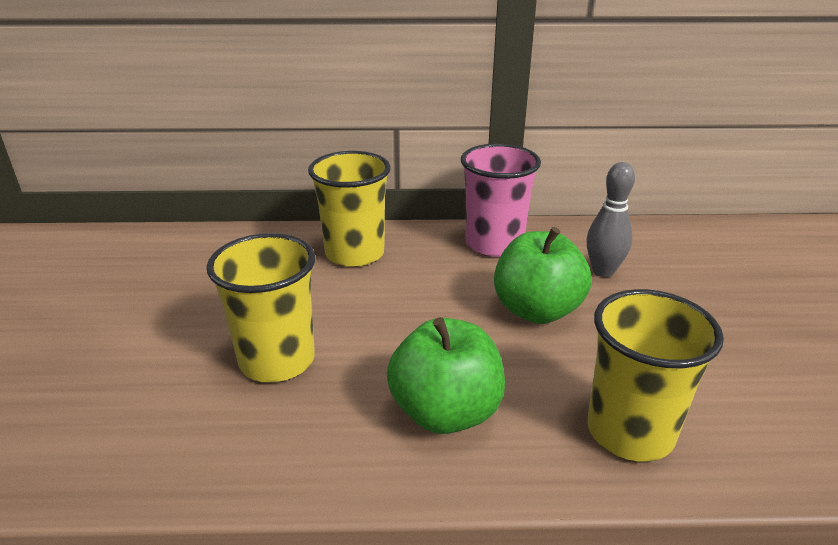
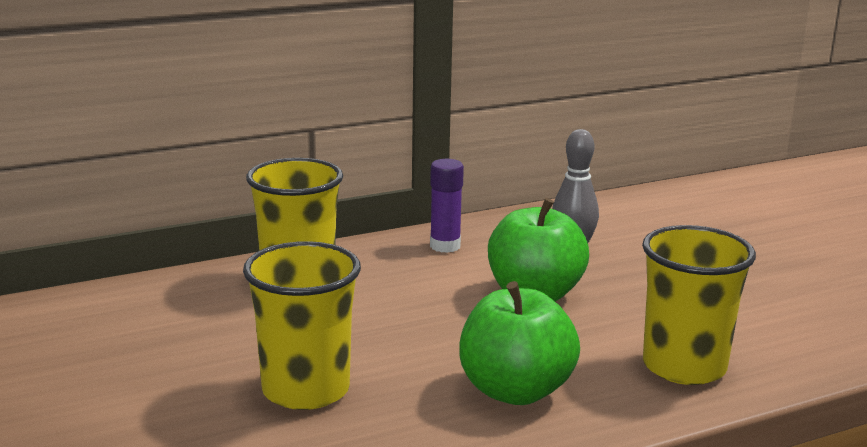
camera: 25 degrees left, 10 degrees down
(494, 244) = (445, 246): pink cup -> purple glue stick

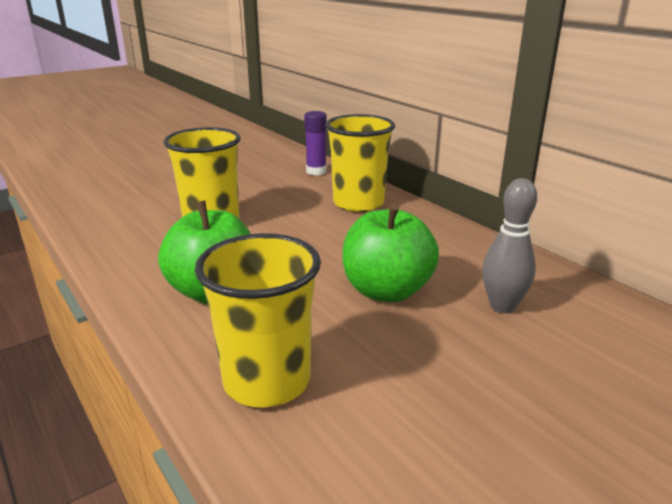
camera: 80 degrees right, 5 degrees up
(445, 246) = (458, 245): purple glue stick -> purple glue stick (316, 171)

